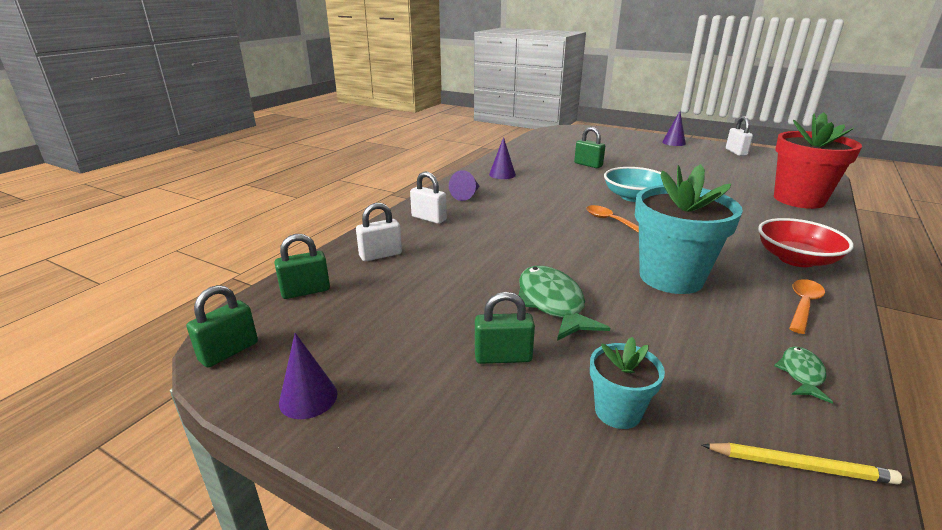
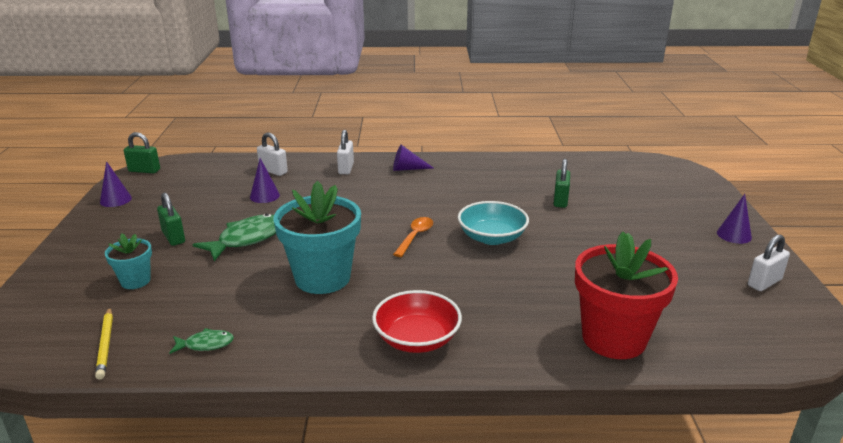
camera: 60 degrees right, 0 degrees up
(305, 291) = (212, 166): green padlock -> none
(502, 174) = (475, 170): purple cone -> purple cone (264, 196)
(803, 305) = (317, 344): orange spoon -> none

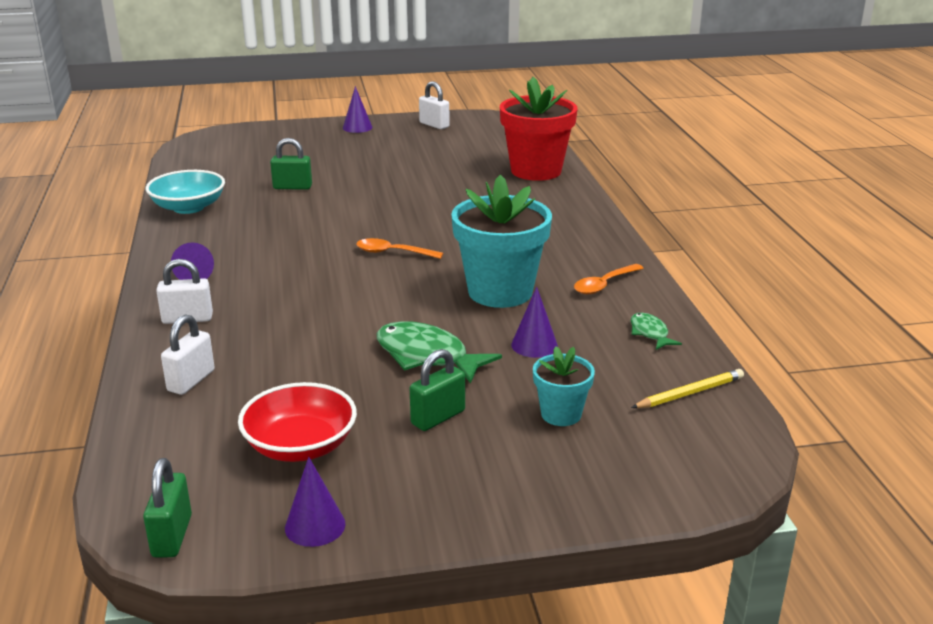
camera: 100 degrees left, 0 degrees up
(264, 196) = (290, 369): purple cone -> purple cone (534, 345)
(306, 335) = (604, 285): none -> orange spoon
(417, 339) = (579, 237): red bowl -> red bowl (300, 446)
(492, 237) = (385, 216): turquoise bowl -> turquoise bowl (188, 207)

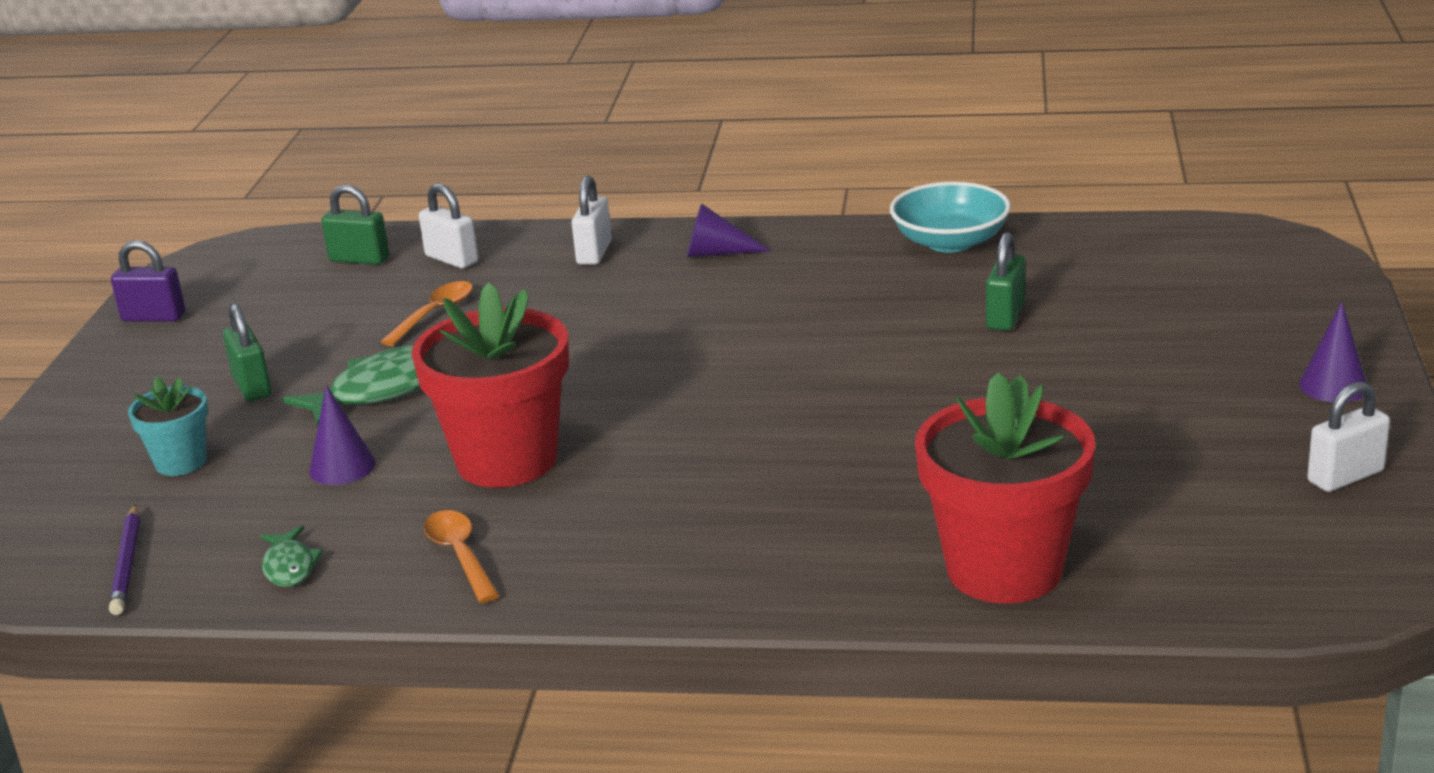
camera: 110 degrees right, 0 degrees up
(172, 536) = (209, 260): green padlock -> green padlock (359, 259)
(300, 446) = (278, 313): red bowl -> none
(315, 526) = (153, 317): purple cone -> purple padlock
(392, 253) = (695, 386): orange spoon -> orange spoon (435, 314)
(500, 292) = (507, 460): turquoise flower pot -> red flower pot
(650, 333) = (289, 566): green fish -> green fish turned 75 degrees clockwise
(690, 393) = (127, 564): yellow pencil -> purple pencil

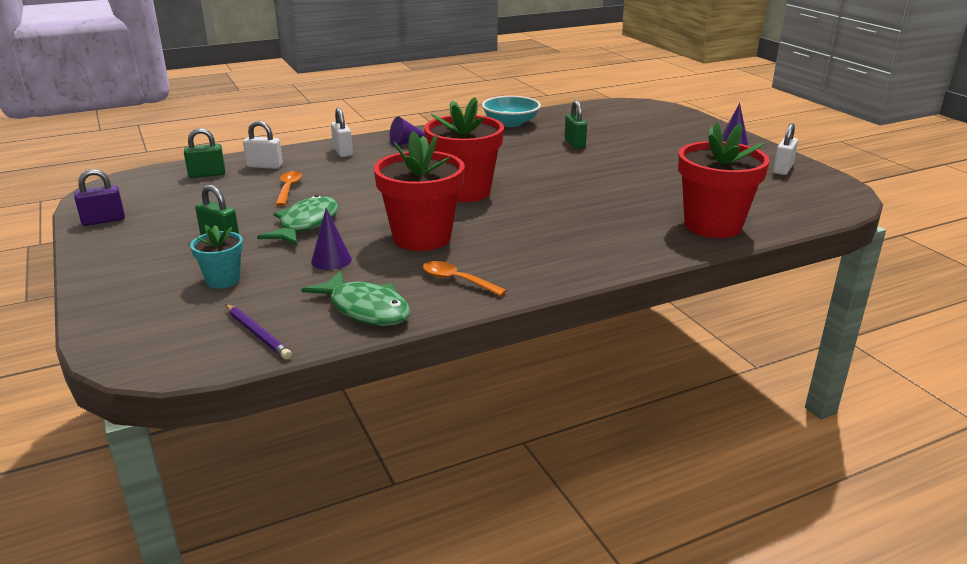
camera: 35 degrees left, 0 degrees up
(289, 566) = (365, 309): green fish -> green fish, size x1.88
(679, 384) = (464, 192): none -> red flower pot

